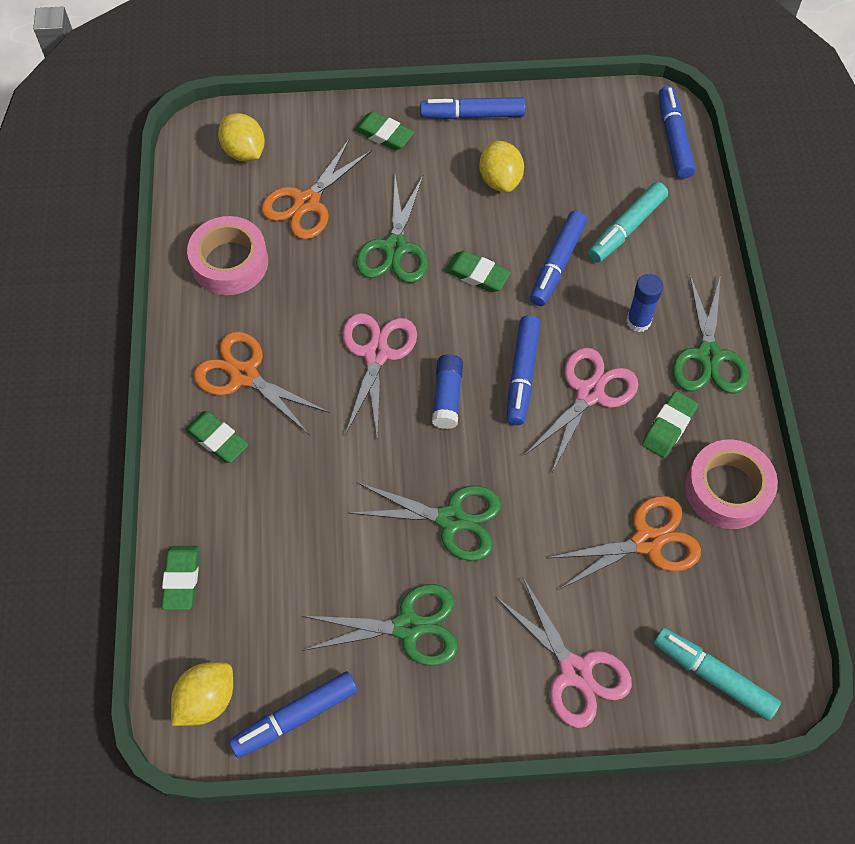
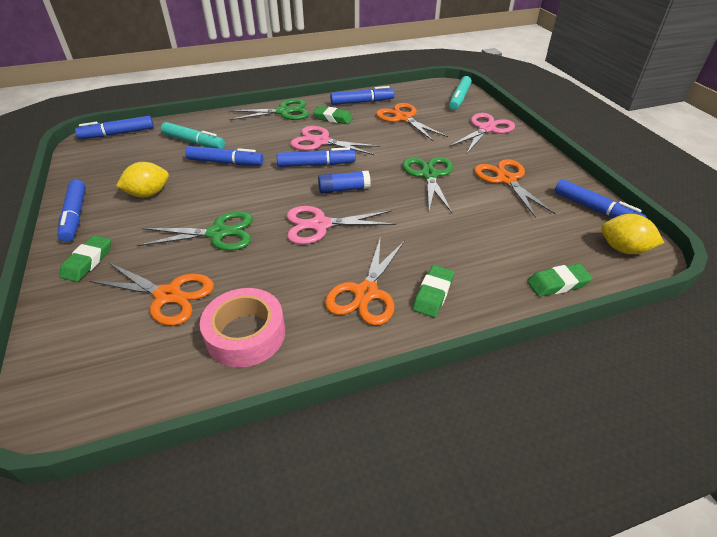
camera: 105 degrees left, 20 degrees down
(244, 151) = (92, 361): yellow lemon -> none
(408, 627) = (506, 179): green scissors -> orange scissors
(477, 275) = (239, 192): green eraser -> none
(638, 321) = (265, 132): blue glue stick -> none
(727, 489) = (362, 102): pink tape -> blue marker

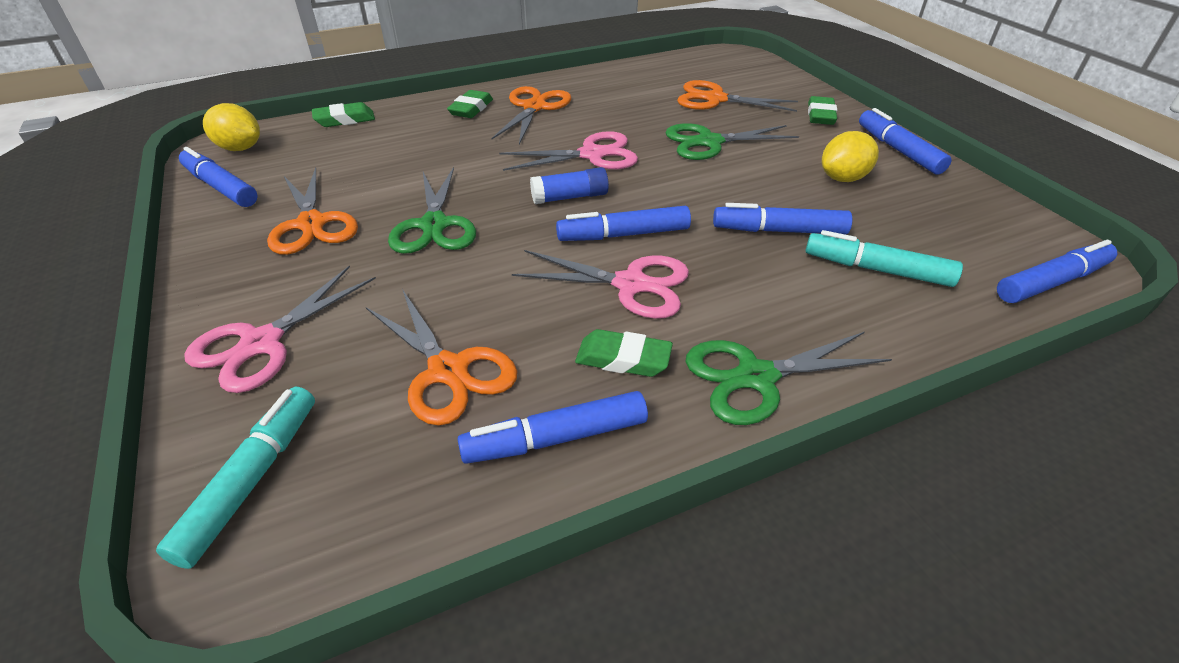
camera: 175 degrees right, 0 degrees up
(246, 334) = (631, 84): pink tape -> none

